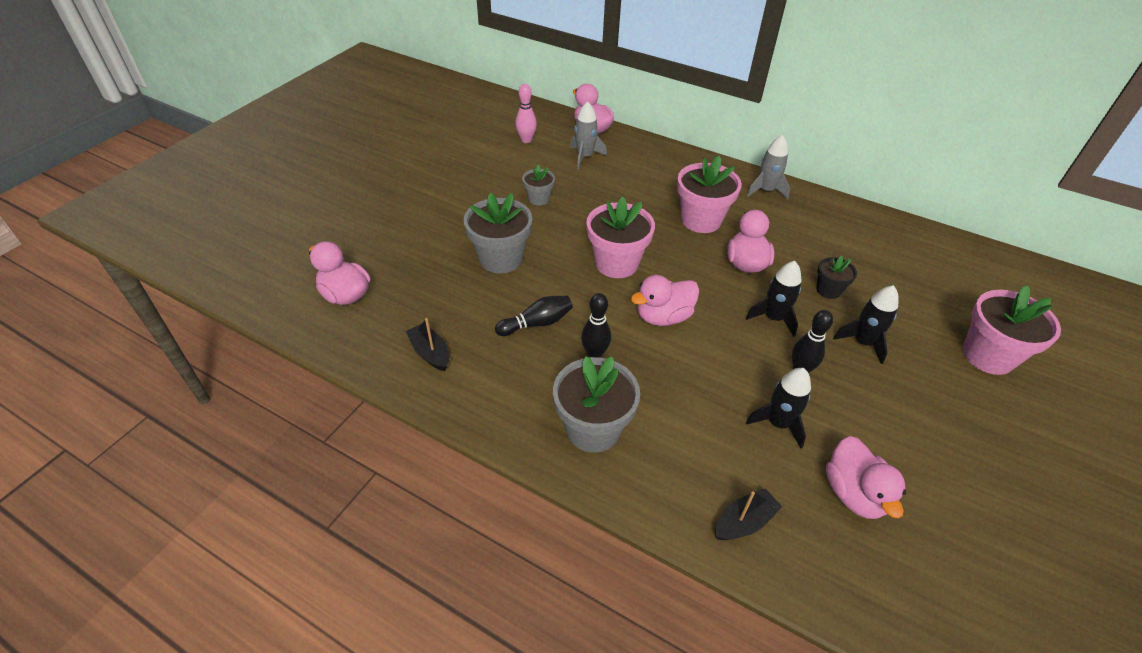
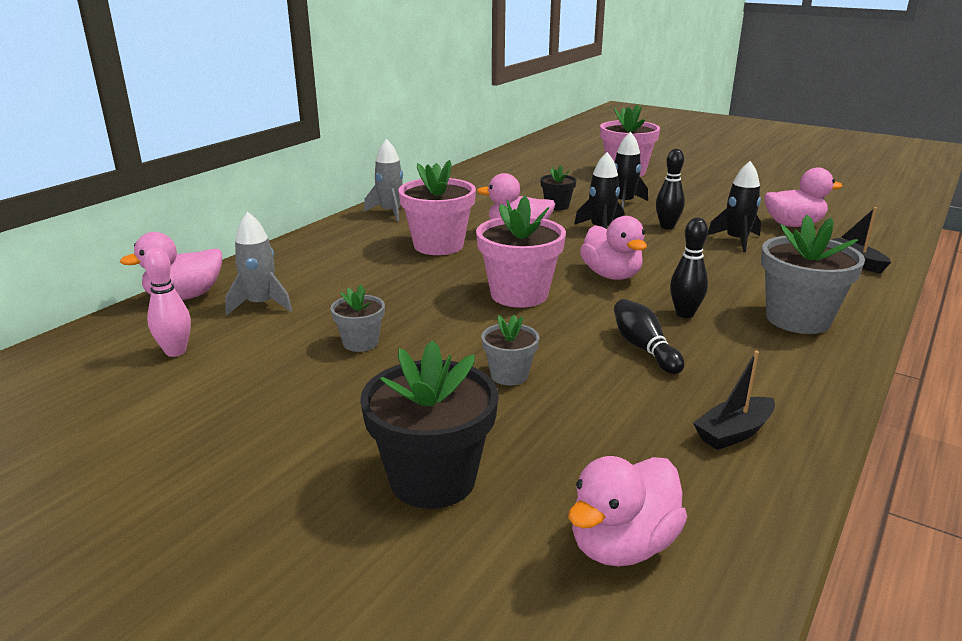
camera: 85 degrees left, 20 degrees down
(404, 234) = (432, 479): none -> black flower pot
(501, 258) = (509, 375): grey flower pot -> grey flower pot, size x0.54

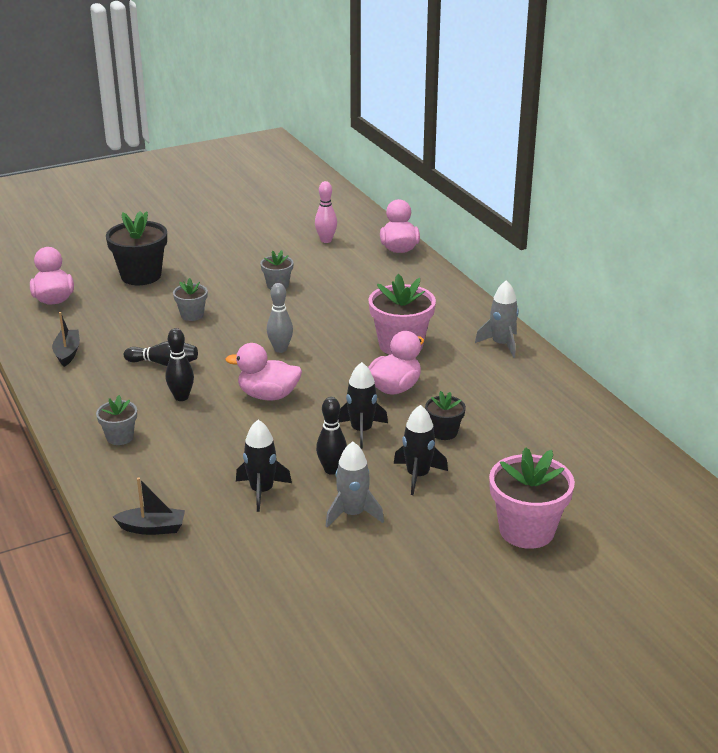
camera: 120 degrees right, 5 degrees up
(261, 304) = (362, 267): grey rocket -> grey rocket (353, 514)
(519, 294) = (280, 349): pink flower pot -> grey bowling pin
(793, 225) = (257, 552): pink duck -> none
(798, 319) = (120, 437): grey flower pot -> grey flower pot, size x0.54

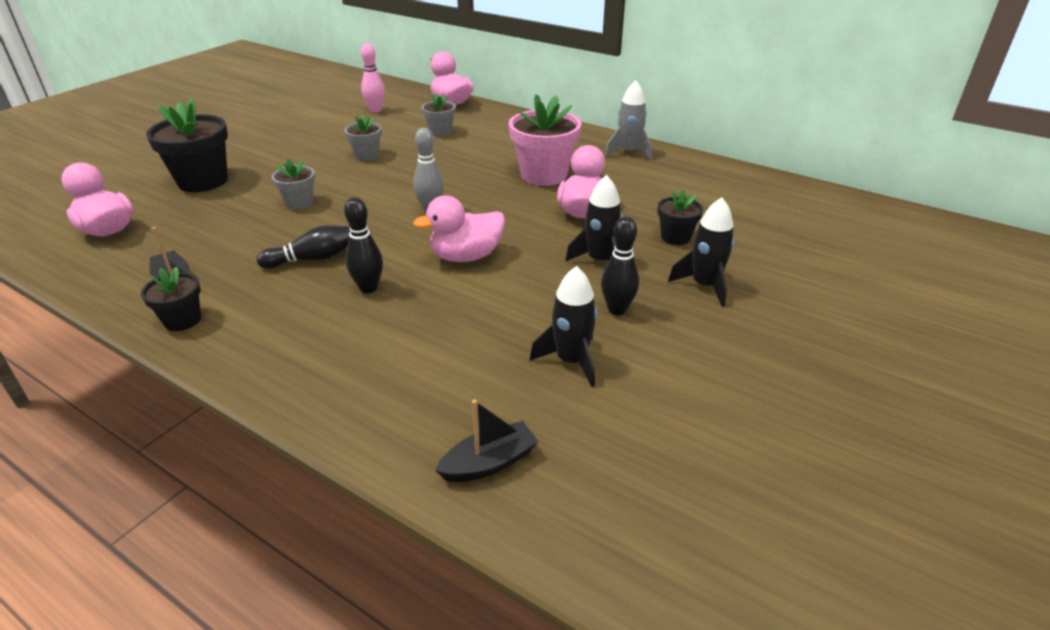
camera: 30 degrees left, 5 degrees up
(54, 381) = (182, 320): none -> black flower pot
(120, 437) = (333, 359): grey flower pot -> grey flower pot (440, 132)
(353, 514) = (694, 349): grey rocket -> none
(526, 530) = (863, 302): pink flower pot -> none

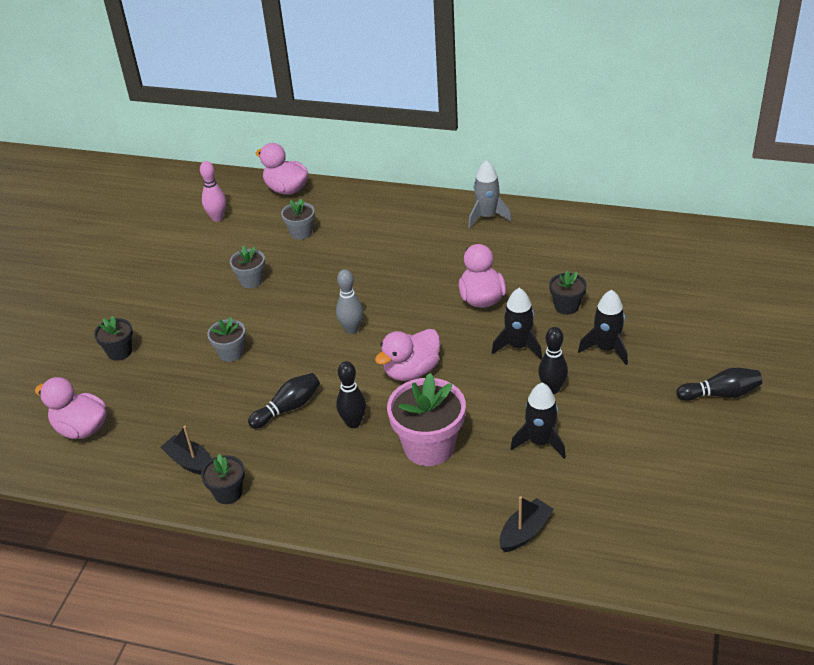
camera: 15 degrees left, 5 degrees up
(203, 181) = (119, 352): black flower pot -> black flower pot, size x0.54
(544, 175) = (427, 264): pink flower pot -> pink flower pot (429, 446)
(840, 367) = (720, 394): none -> black bowling pin

